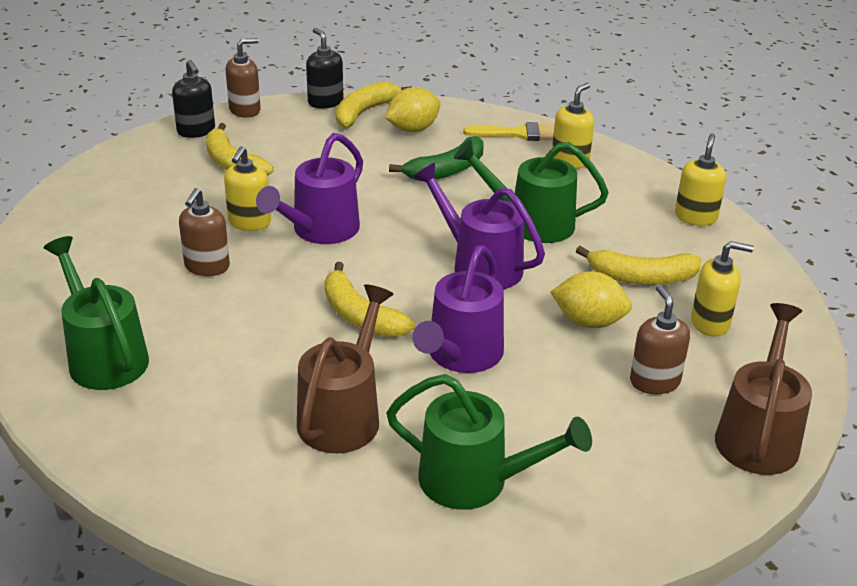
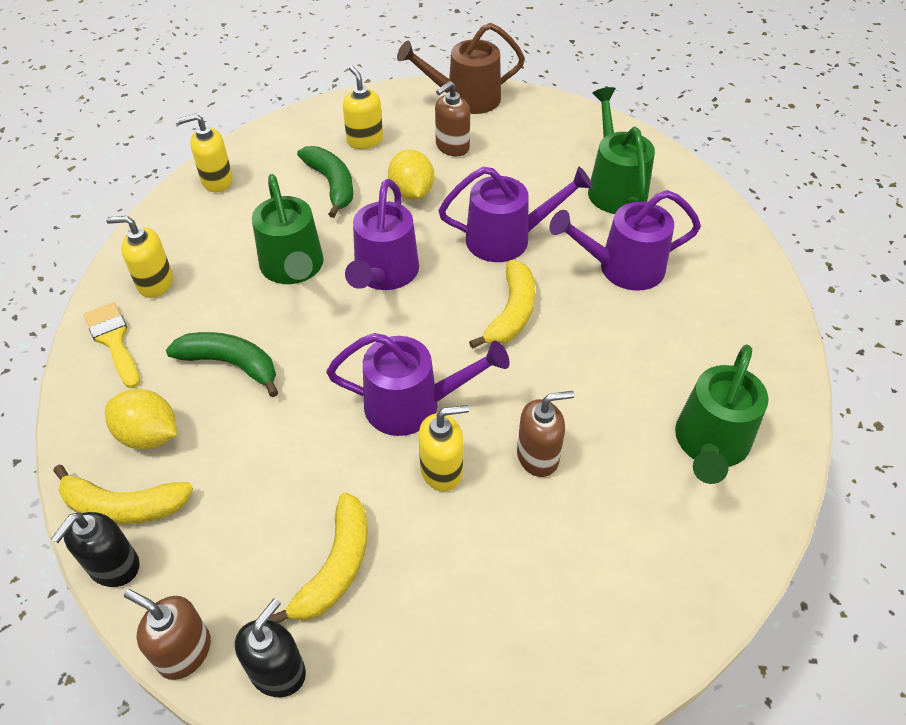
camera: 120 degrees left, 15 degrees up
(344, 414) = (622, 268): brown watering can -> purple watering can
(641, 277) = (332, 185): yellow banana -> green banana

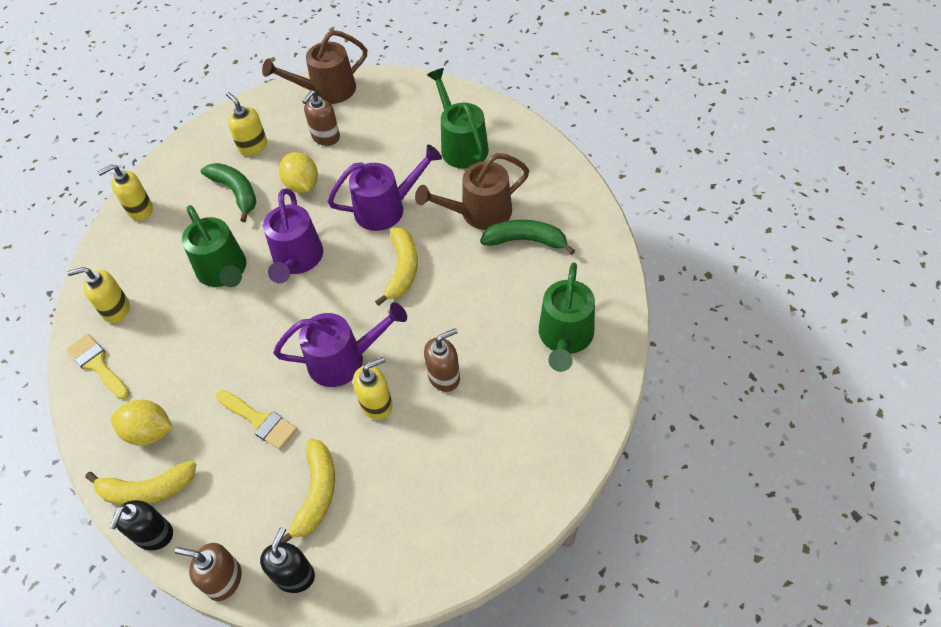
camera: 10 degrees left, 5 degrees up
(231, 364) = (196, 361): green banana -> green banana (526, 240)
(288, 454) = (260, 420): none -> yellow brush
(622, 268) = (479, 213): purple watering can -> brown watering can

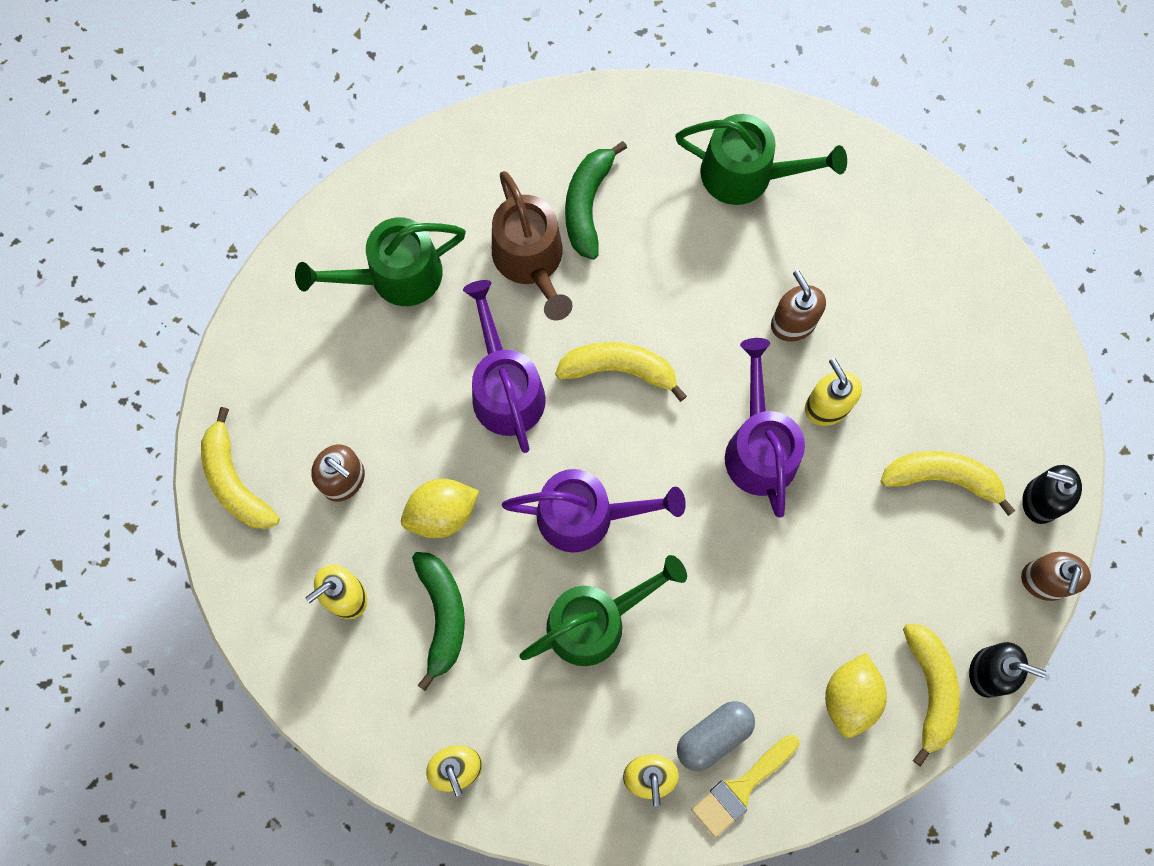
camera: 90 degrees left, 20 degrees up
(136, 345) = (714, 736): none -> grey capsule
(236, 192) = (442, 616): green banana -> green banana turned 120 degrees clockwise
(260, 420) = (841, 553): yellow brush -> none
(326, 91) = (235, 481): brown watering can -> yellow banana

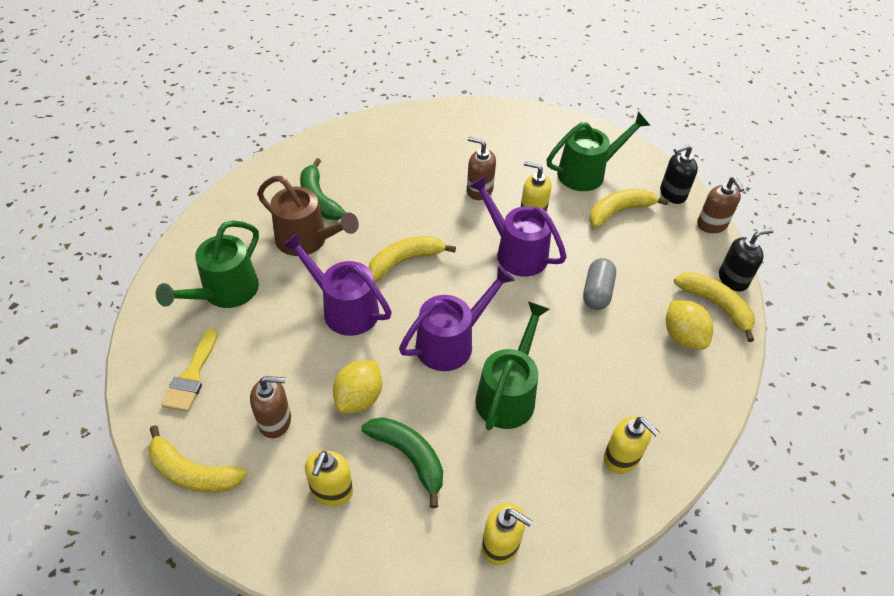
camera: 40 degrees left, 25 degrees down
(714, 736) = (635, 408): grey capsule -> grey capsule (597, 292)
(741, 788) = (677, 425): yellow brush -> yellow brush (191, 376)
(747, 174) = (396, 145): green watering can -> green watering can (587, 173)

